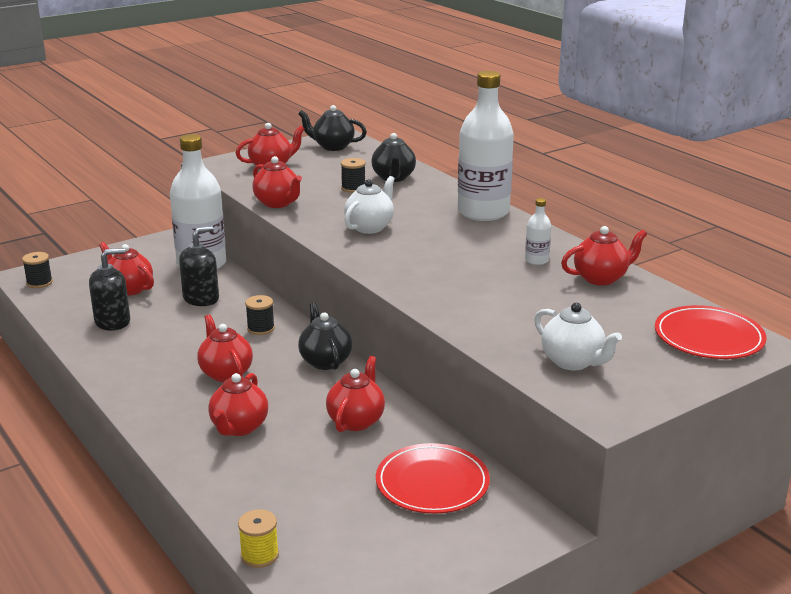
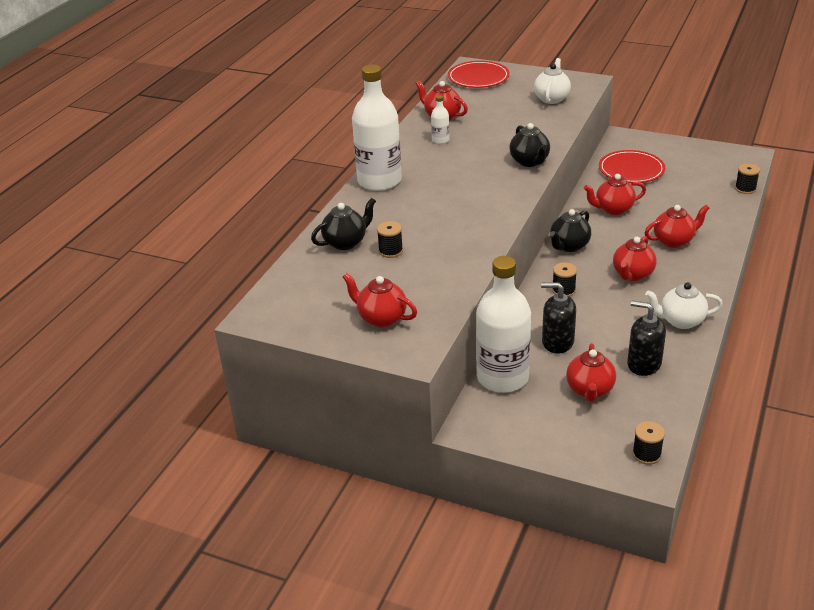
camera: 120 degrees left, 10 degrees up
(259, 555) = (745, 189): yellow spool -> black spool
(278, 203) = (464, 271): red teapot -> none
(333, 147) = (292, 308): black teapot -> black teapot (529, 162)
(370, 227) = (460, 212): white teapot -> white teapot (680, 321)

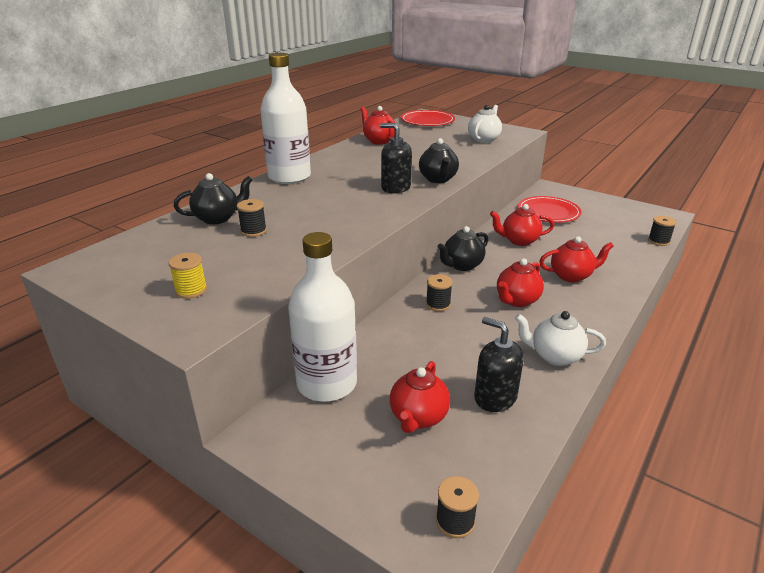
camera: 10 degrees right, 5 degrees down
(381, 318) = (191, 290): red teapot -> yellow spool
(440, 140) = (366, 156): white bottle -> none
(557, 342) = (407, 355): black soap dispenser -> black soap dispenser (395, 187)

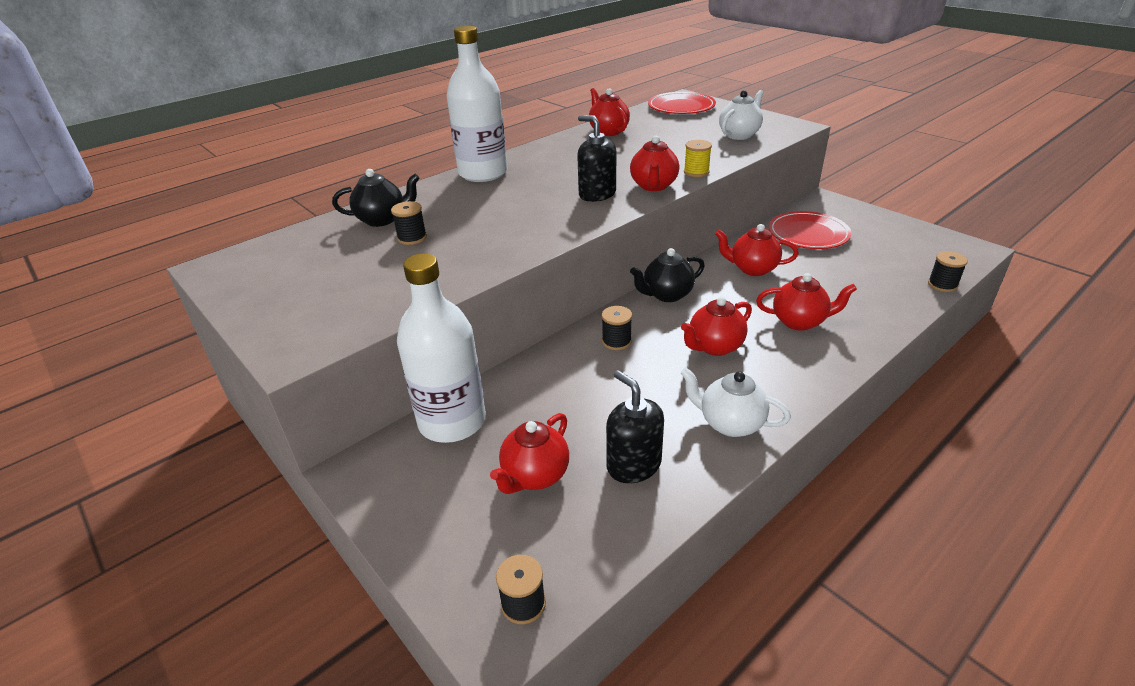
camera: 15 degrees right, 5 degrees up
(191, 290) = (315, 303): yellow spool -> yellow spool (696, 172)
(438, 179) = (653, 186): black teapot -> red teapot

